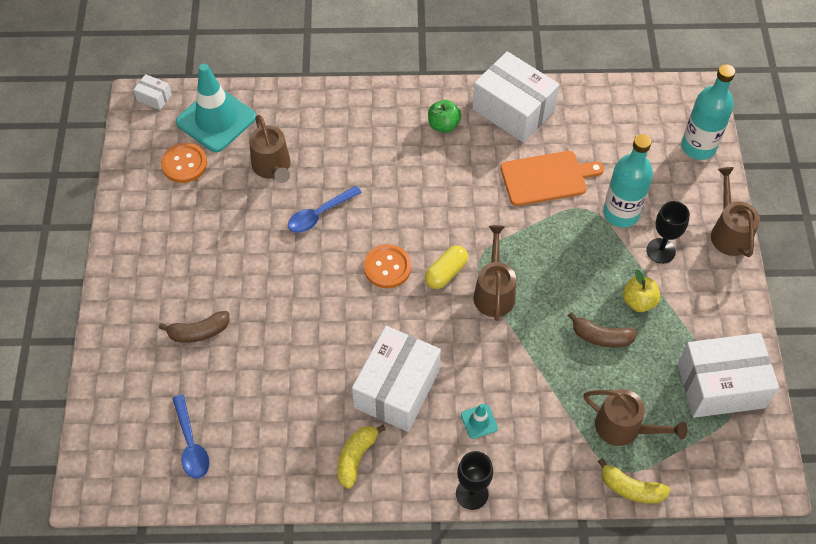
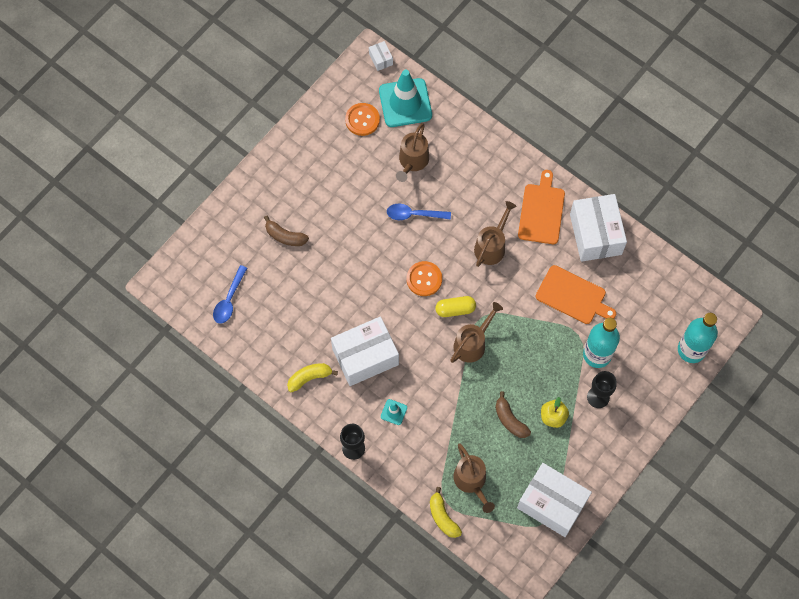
camera: 40 degrees right, 10 degrees up
(443, 125) = (541, 211): green apple -> orange cutting board
(728, 232) = (653, 419): brown watering can -> brown watering can (492, 246)

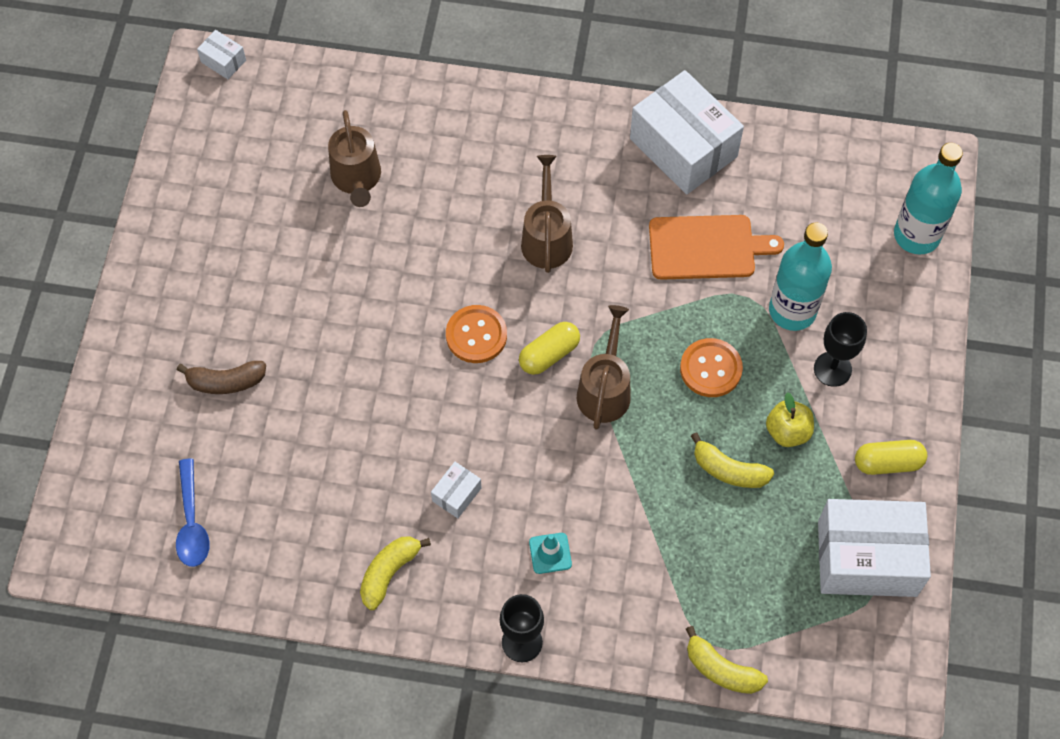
camera: 30 degrees left, 5 degrees down
(362, 120) = (246, 157): orange button -> orange button (710, 369)
(365, 356) = (456, 494): white box -> white box, size x0.42
(405, 103) = (296, 103): turquoise traffic cone -> none
(413, 214) = (404, 252): blue spoon -> none
(471, 481) = (730, 592): brown watering can -> none
(510, 420) = (729, 470): brown banana -> yellow banana
(541, 211) = (587, 155): orange cutting board -> none
(595, 462) = (888, 463): none -> yellow capsule

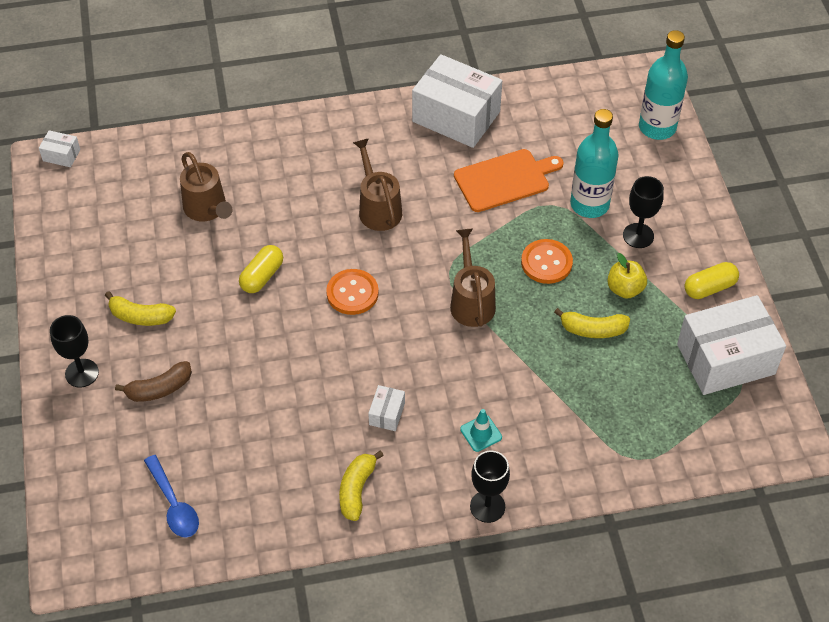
camera: 20 degrees left, 10 degrees down
(152, 336) = (82, 373): none -> black goblet
(549, 354) = (416, 290): yellow capsule -> yellow capsule (262, 276)
(721, 669) = (653, 475): yellow banana -> yellow banana (140, 316)

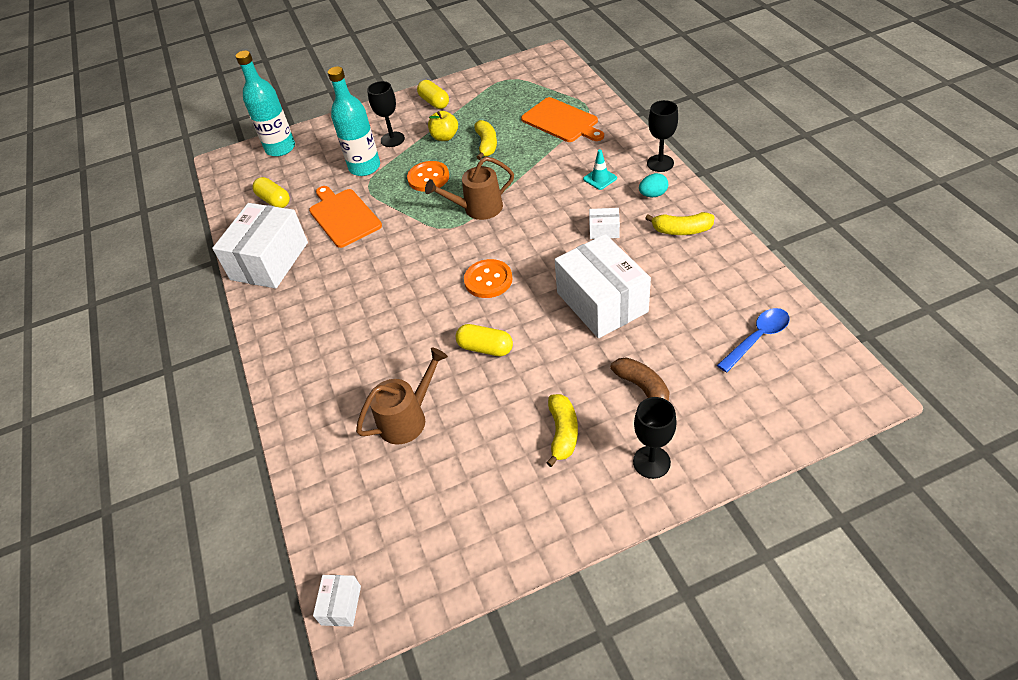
camera: 95 degrees left, 5 degrees down
(378, 208) = (386, 287): brown watering can -> none
(430, 480) = (653, 194): none -> turquoise egg
(556, 121) = (274, 200): none -> yellow capsule
(617, 421) = (562, 121): none -> orange cutting board
(725, 359) = (493, 87): white box -> white box (602, 302)

